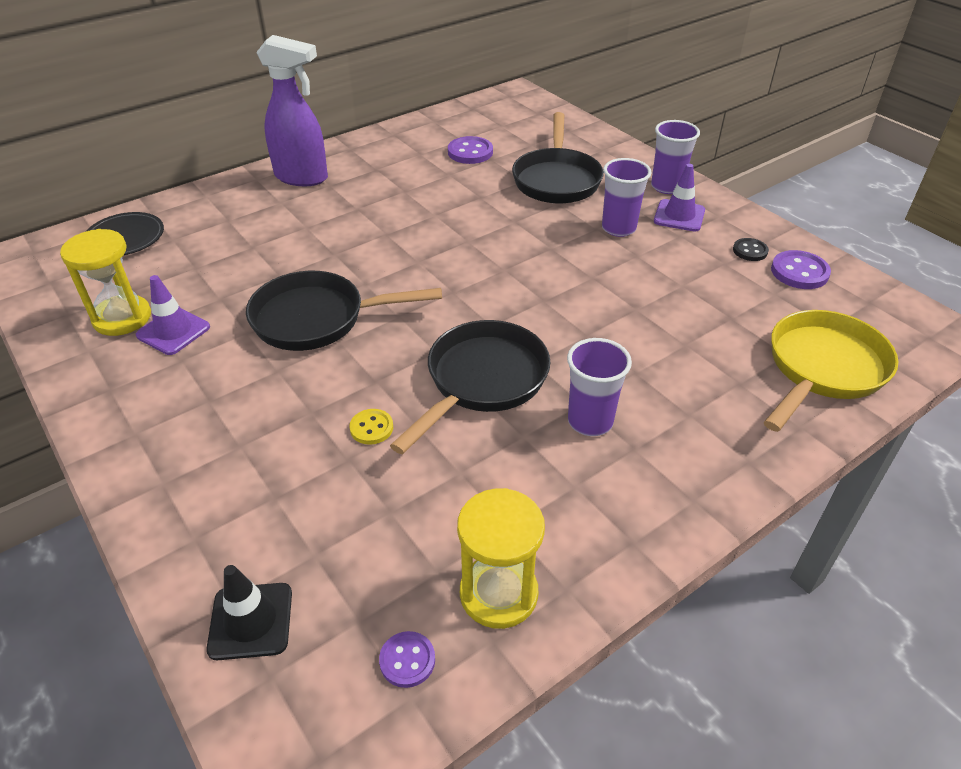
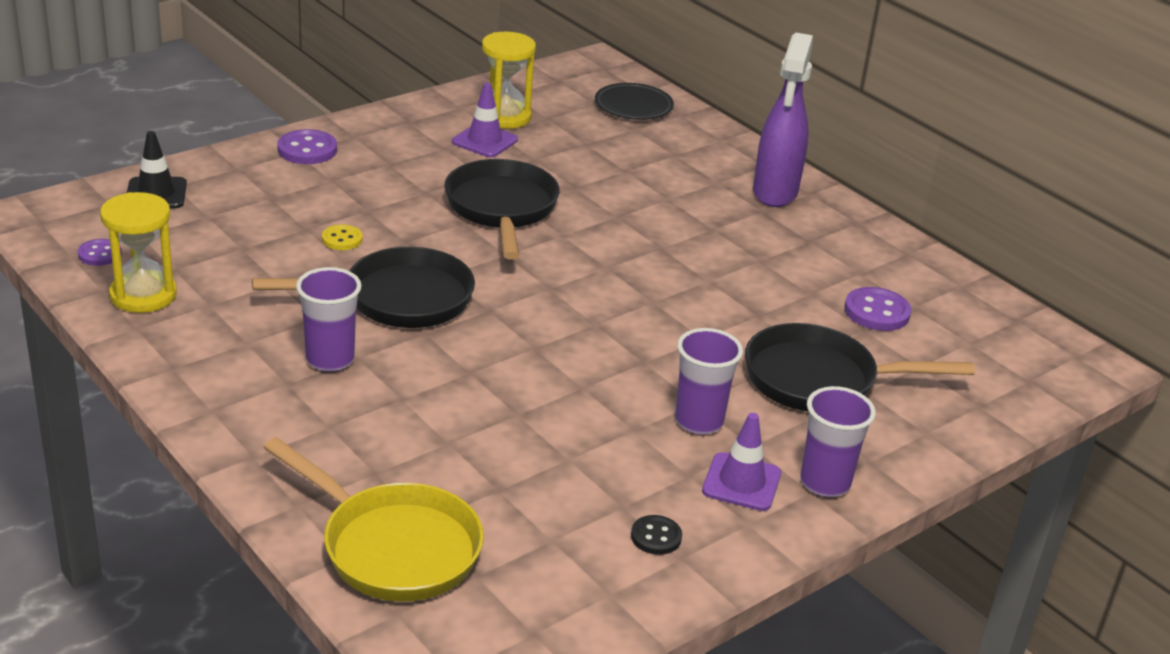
camera: 85 degrees right, 10 degrees down
(482, 381) = (398, 299): black pan -> black pan turned 45 degrees counterclockwise
(799, 272) = (605, 576): purple button -> purple button (307, 150)

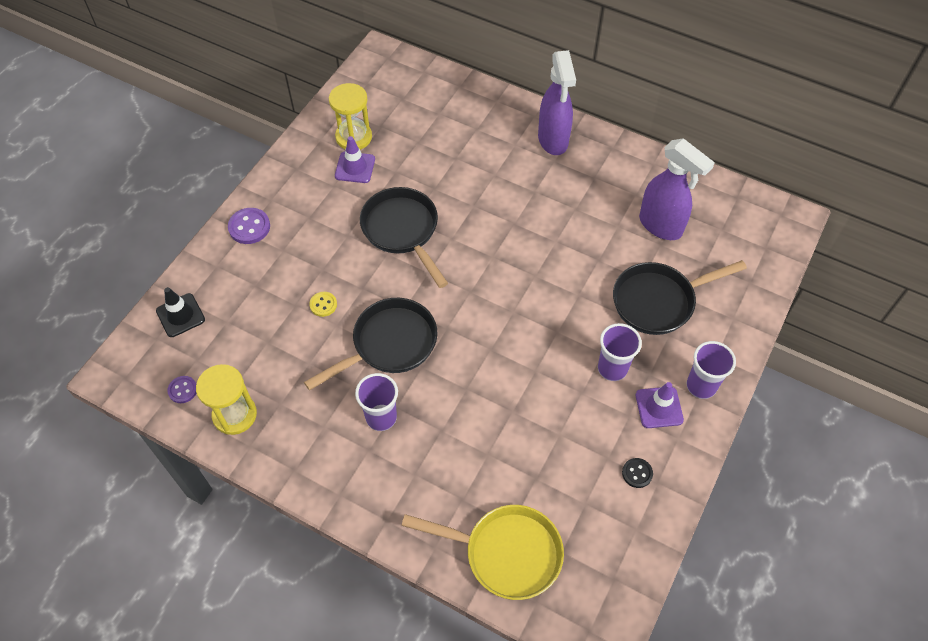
camera: 20 degrees left, 25 degrees up
(633, 106) = (426, 90): black plate -> none
(877, 312) = (661, 226): purple button -> purple spray bottle

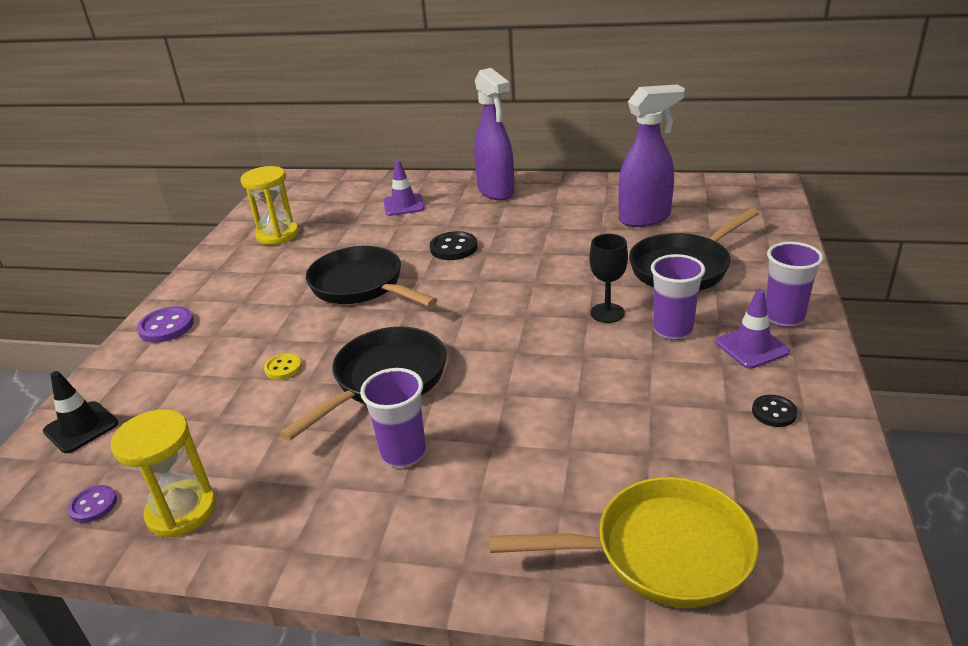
camera: 15 degrees left, 25 degrees down
(355, 167) = (286, 254): purple traffic cone -> purple traffic cone (403, 205)
(489, 208) = (453, 248): none -> black button
(573, 332) = (607, 313): none -> black goblet
(661, 226) = (645, 218): purple spray bottle -> purple spray bottle turned 45 degrees counterclockwise

